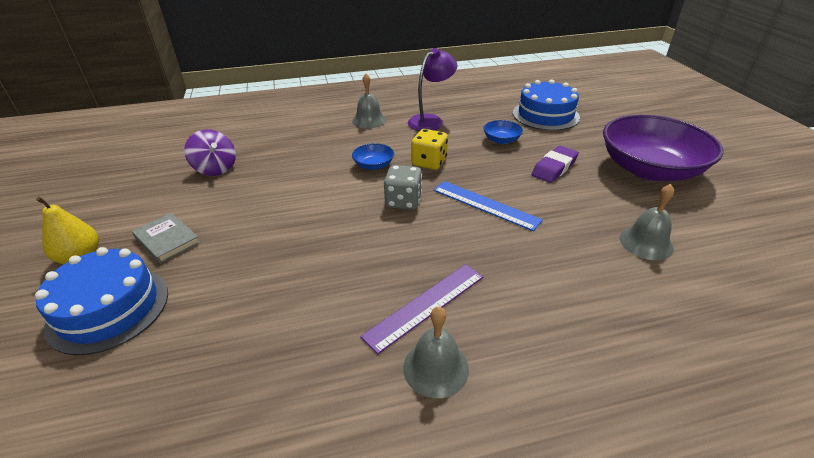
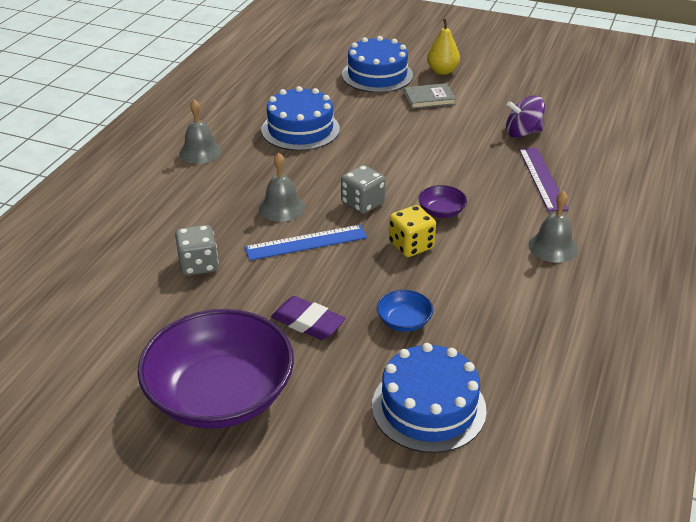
camera: 125 degrees right, 0 degrees up
(306, 304) = (300, 129): none -> blue cake
(373, 165) = (441, 211): blue bowl -> purple bowl
(425, 305) = (244, 166): purple ruler -> purple ruler (542, 178)
(431, 120) = (508, 293): purple lamp -> none
(554, 168) = (308, 322): purple eraser -> purple eraser turned 45 degrees counterclockwise
(586, 243) = (198, 265): none -> grey dice
(646, 243) = (155, 296): grey bell -> grey bell (281, 207)

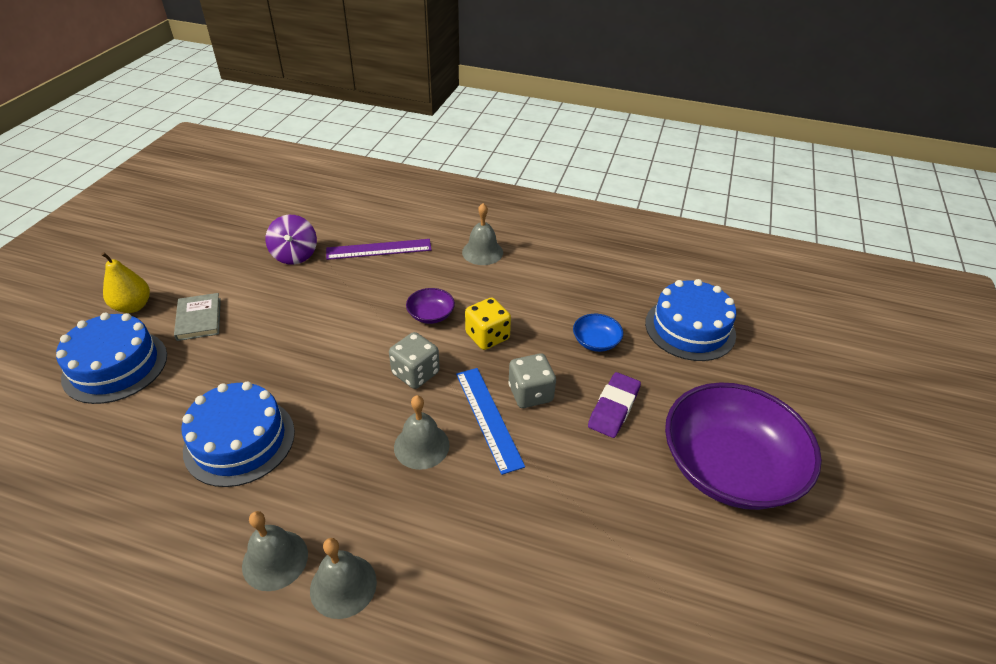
camera: 95 degrees left, 5 degrees up
(173, 178) = (343, 585): none -> grey bell
(198, 265) = (539, 518): grey dice -> grey dice (530, 393)

